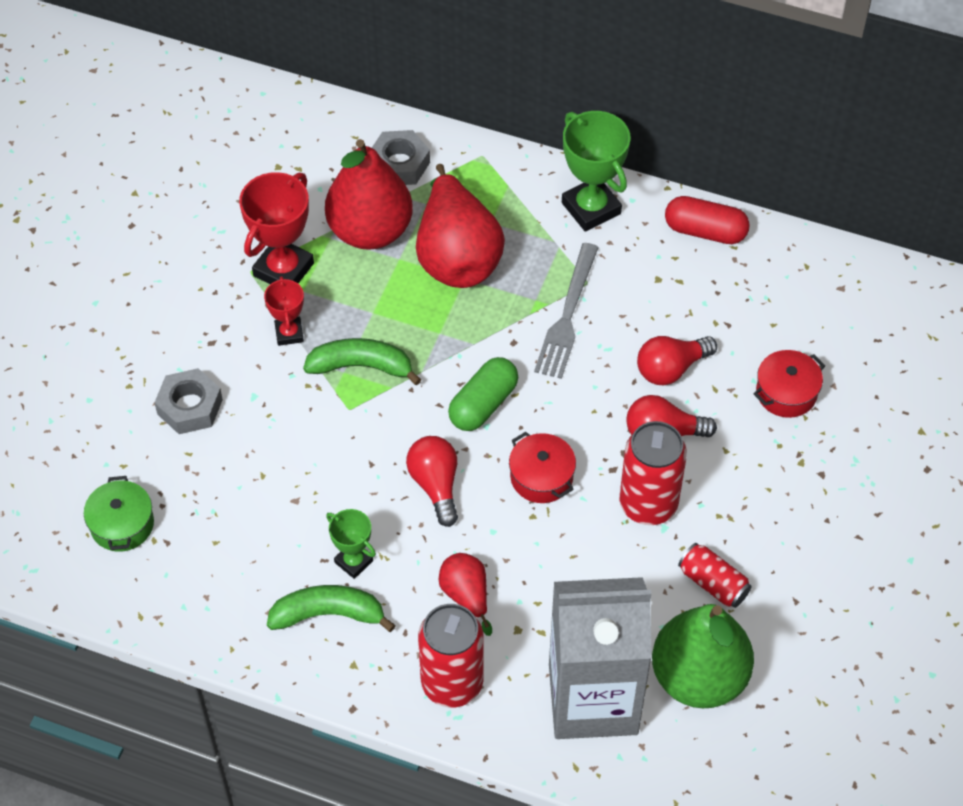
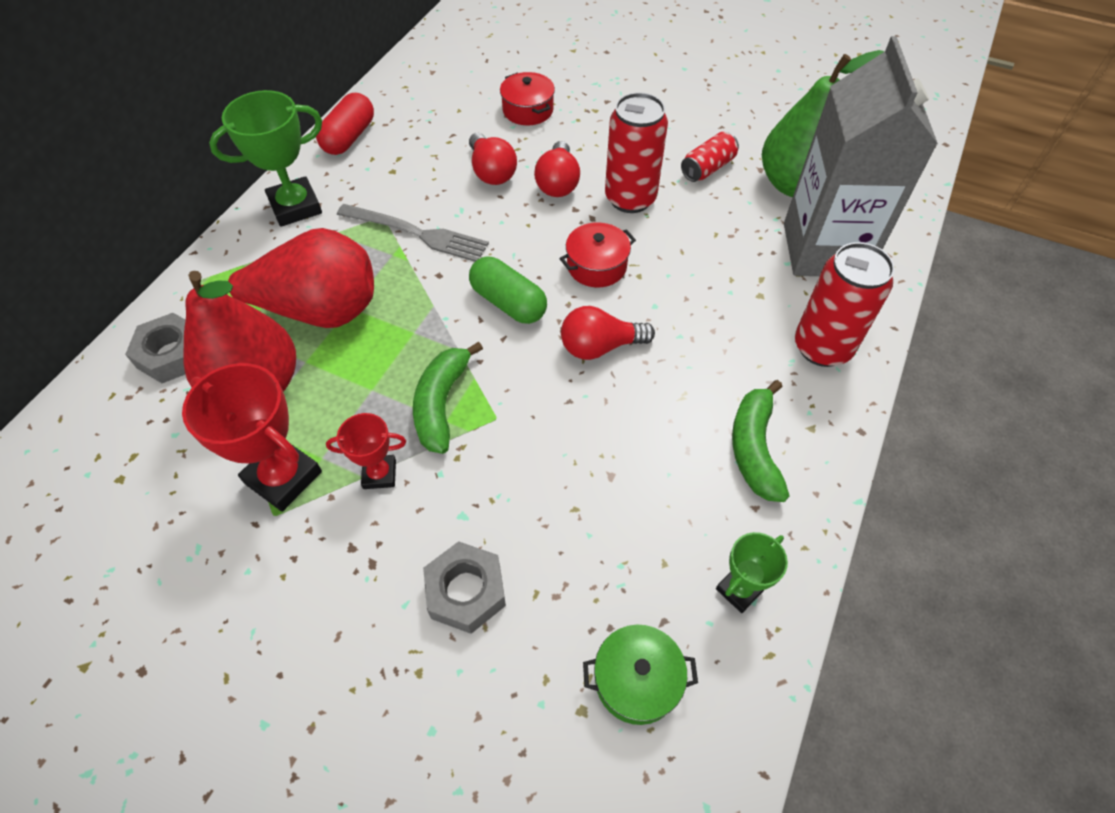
camera: 85 degrees left, 0 degrees up
(354, 561) = (689, 422): green trophy -> green trophy (739, 589)
(466, 595) = (726, 330): red pear -> none

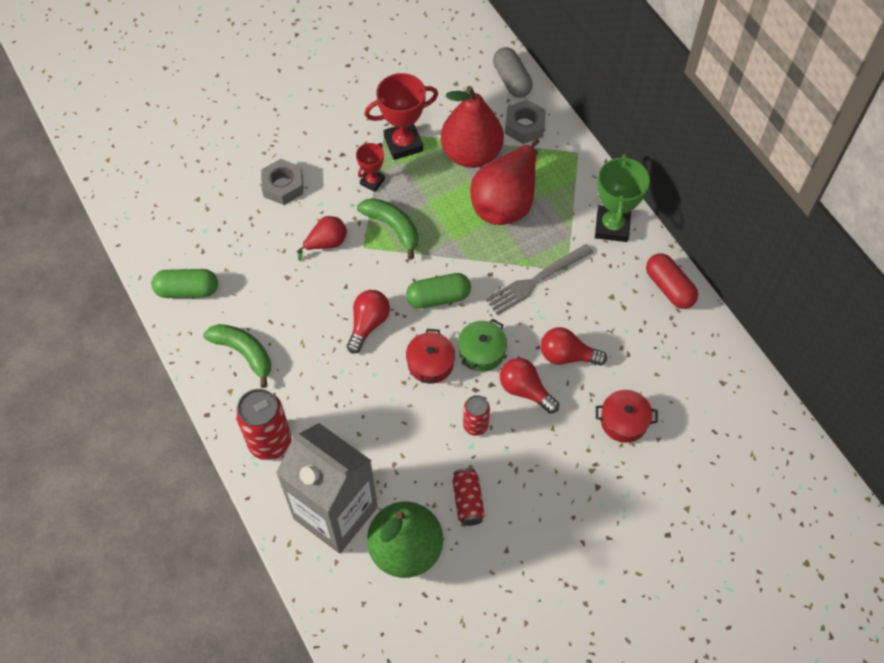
camera: 125 degrees right, 5 degrees up
(83, 411) = (511, 80): none -> grey capsule
(523, 464) = (326, 243): none -> red pear
(630, 198) = (475, 425): red can -> red can, size x0.58
(637, 680) = (190, 225): green pot -> green pot (481, 352)
(739, 589) = (187, 290): green trophy -> green capsule

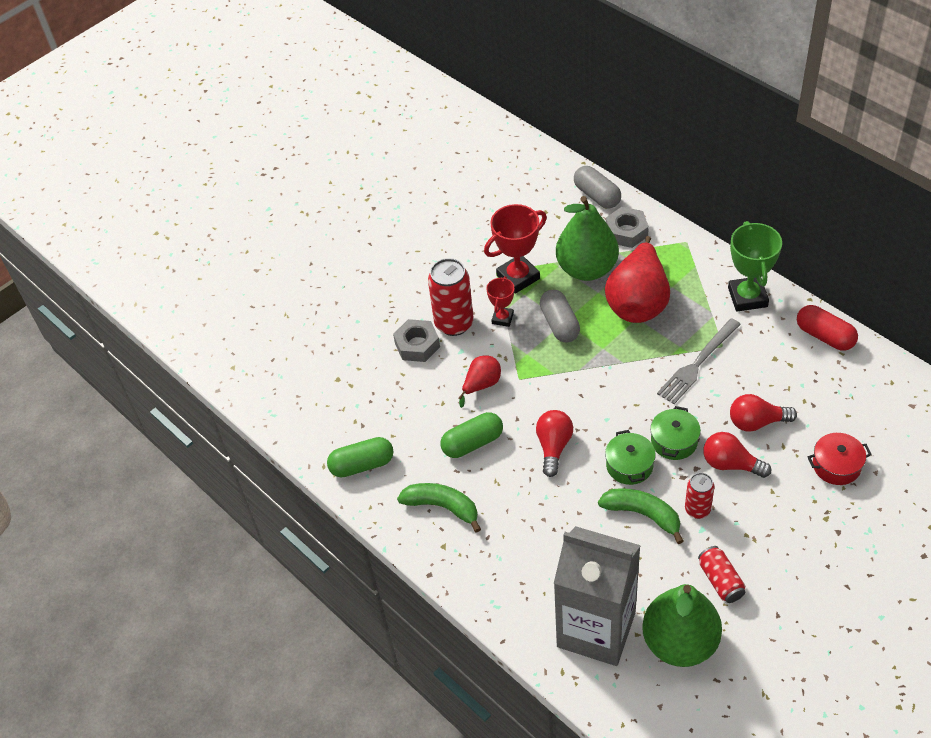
camera: 10 degrees left, 10 degrees down
(270, 442) = (503, 582): red can -> red can (454, 323)
(393, 227) = (540, 353): green banana -> green banana (643, 514)
(423, 203) = (559, 324): none -> grey capsule
(430, 363) = (629, 465): red pot -> green pot
(438, 297) = (611, 404): green capsule -> green capsule (472, 443)
(471, 154) = (587, 269): red pear -> green pear

